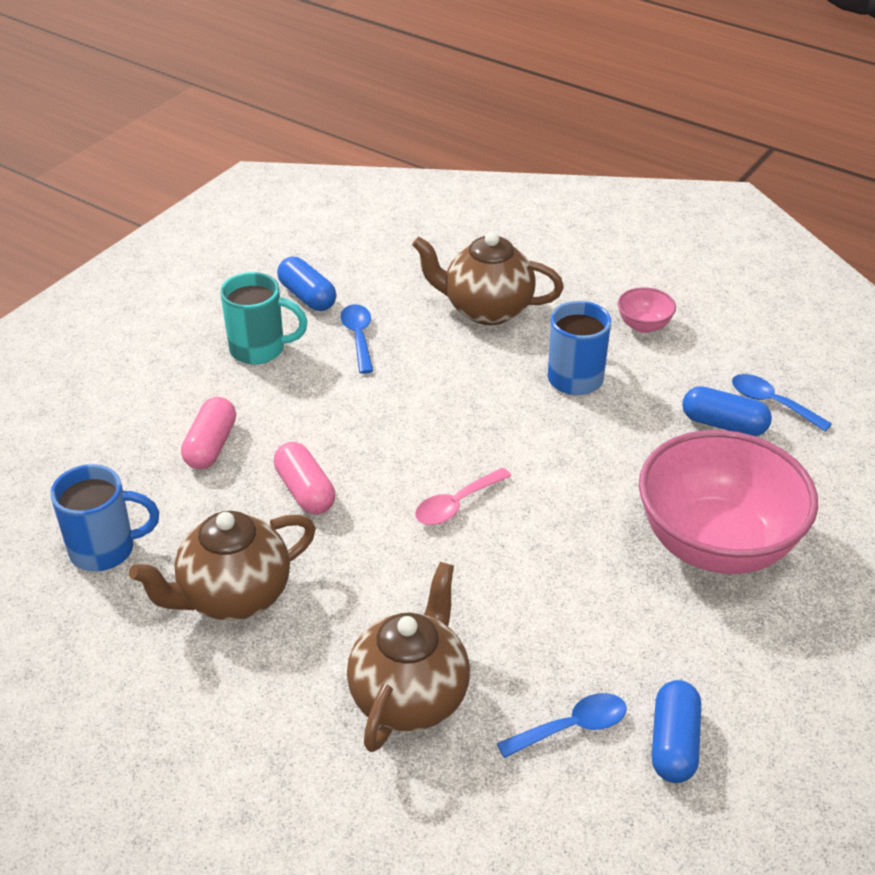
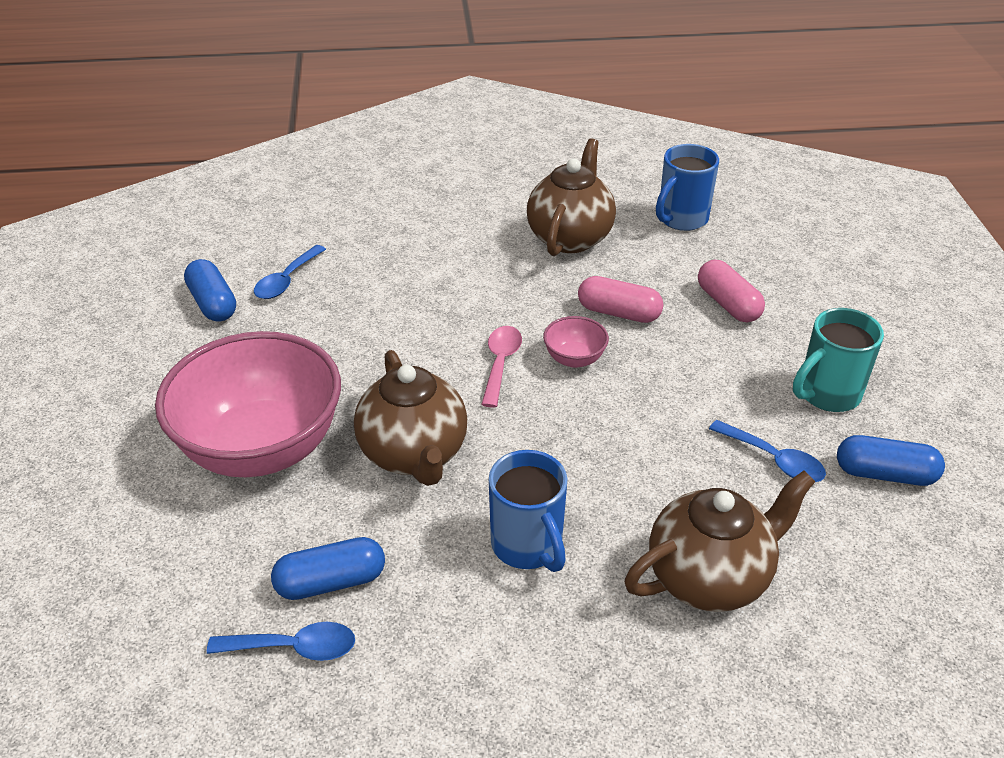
camera: 140 degrees right, 0 degrees up
(410, 697) = (401, 247): brown teapot -> brown teapot (414, 454)
(644, 325) = (523, 676): pink bowl -> pink bowl (574, 359)

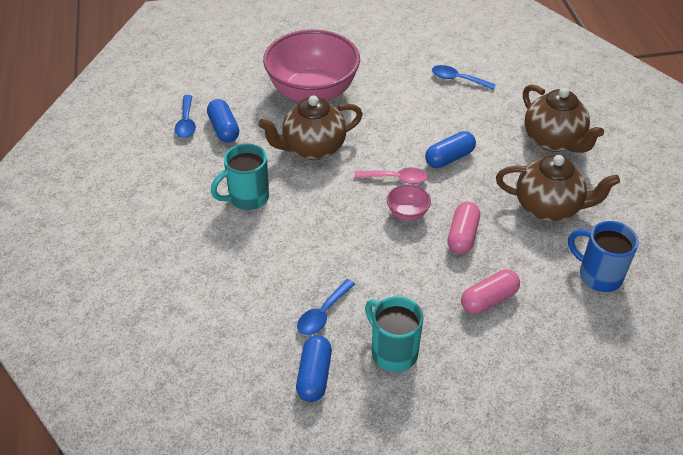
camera: 85 degrees right, 5 degrees up
(213, 303) = (428, 55): blue capsule -> blue capsule (449, 158)
(528, 546) = (247, 198): blue mug -> turquoise mug
(709, 577) = (225, 275): brown teapot -> brown teapot (553, 141)

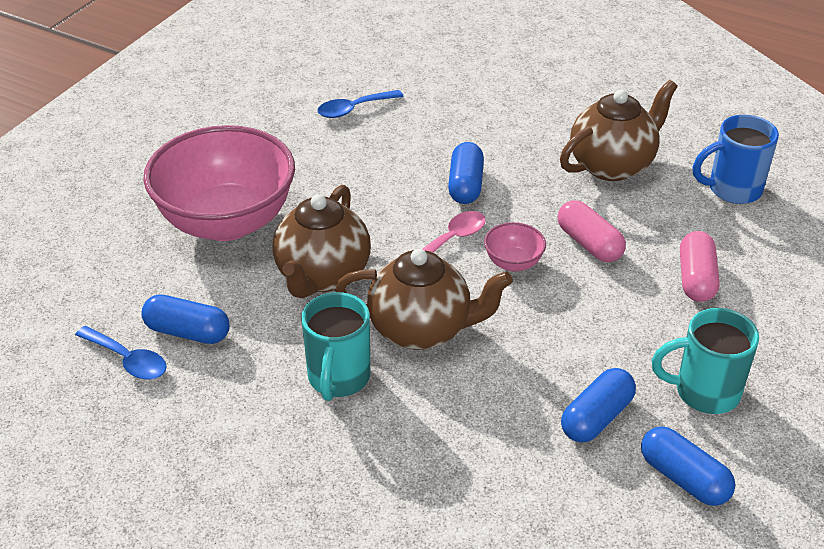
camera: 50 degrees left, 5 degrees down
(323, 314) = (596, 418): blue spoon -> blue capsule
(553, 141) = (525, 106): brown teapot -> brown teapot (421, 329)

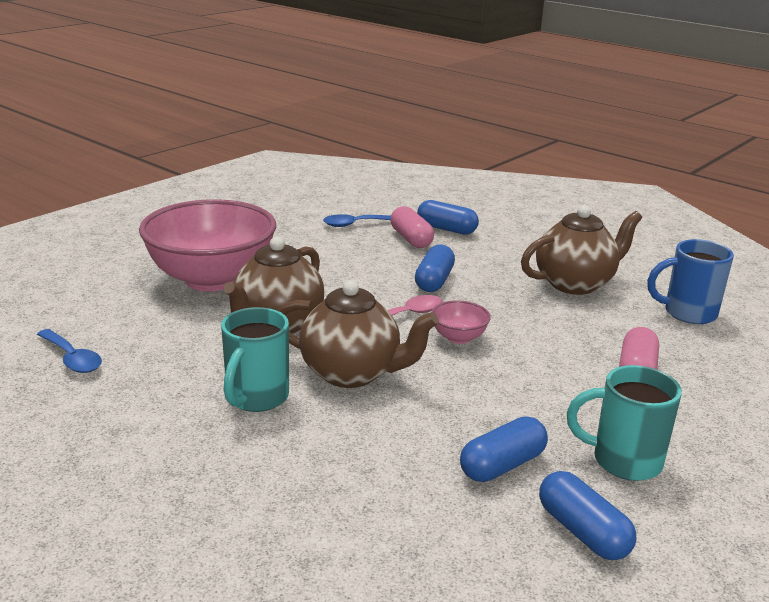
camera: 10 degrees right, 15 degrees down
(187, 332) = (136, 346): blue capsule -> blue capsule (446, 229)
(589, 244) = (536, 333): pink capsule -> pink capsule (411, 239)

